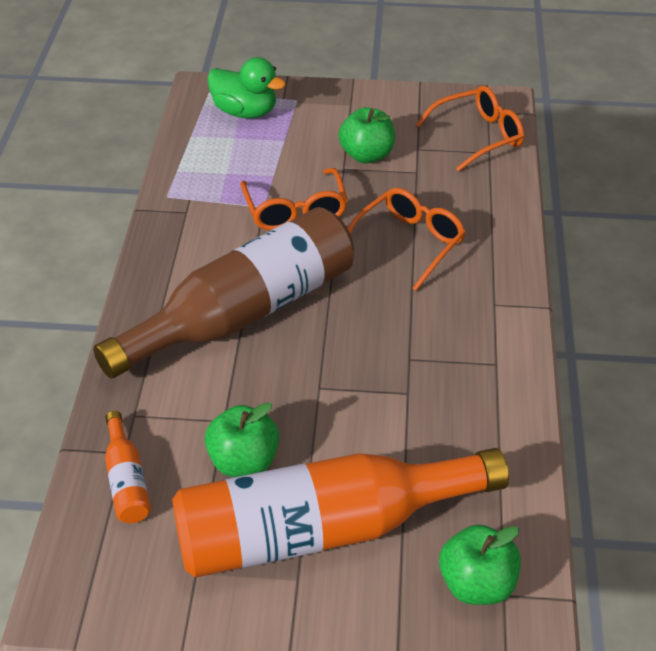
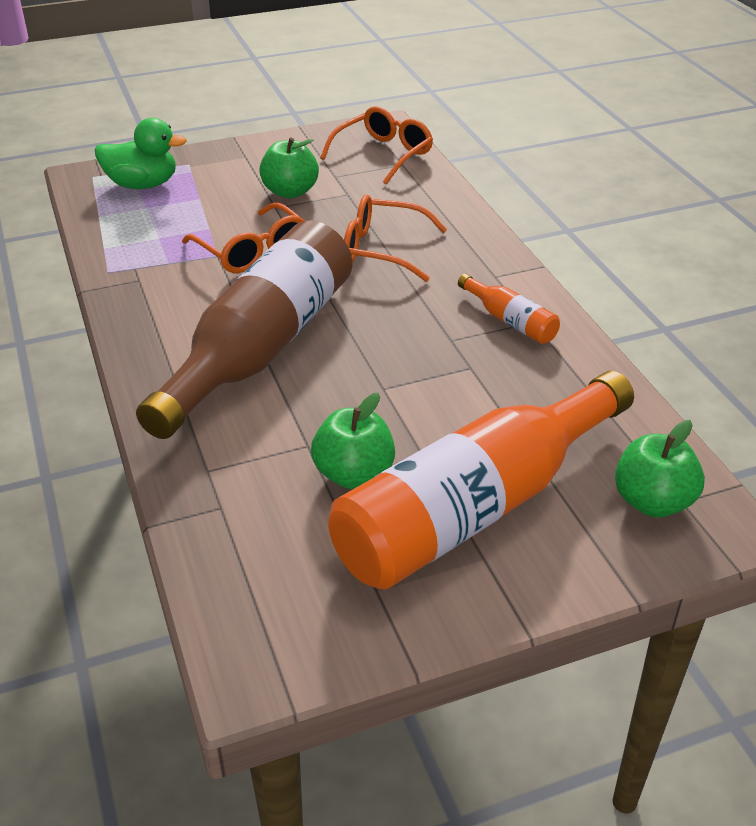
camera: 25 degrees left, 5 degrees down
(126, 480) = (241, 531): orange bottle -> orange bottle (510, 321)
(409, 243) = (382, 249): orange glasses -> orange glasses turned 90 degrees counterclockwise

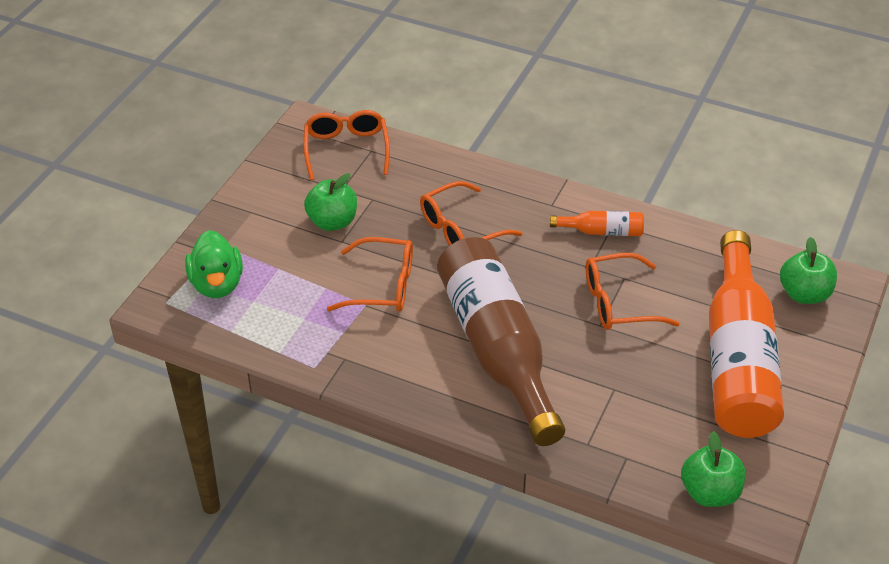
camera: 45 degrees left, 5 degrees up
(142, 185) = (217, 284): green duck -> green duck turned 120 degrees clockwise
(354, 474) = (660, 386): green apple -> green apple (709, 493)
(430, 382) = (618, 303): none -> orange glasses

